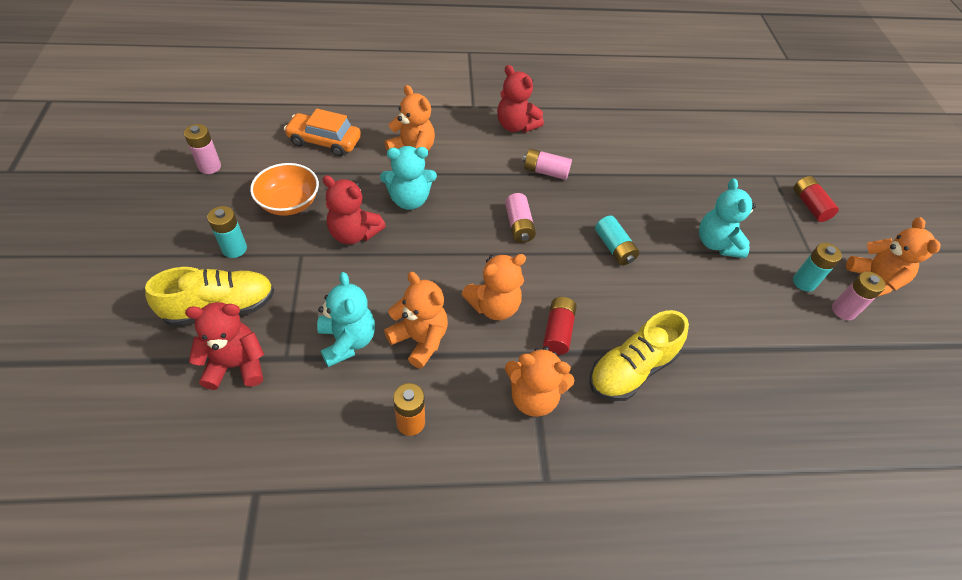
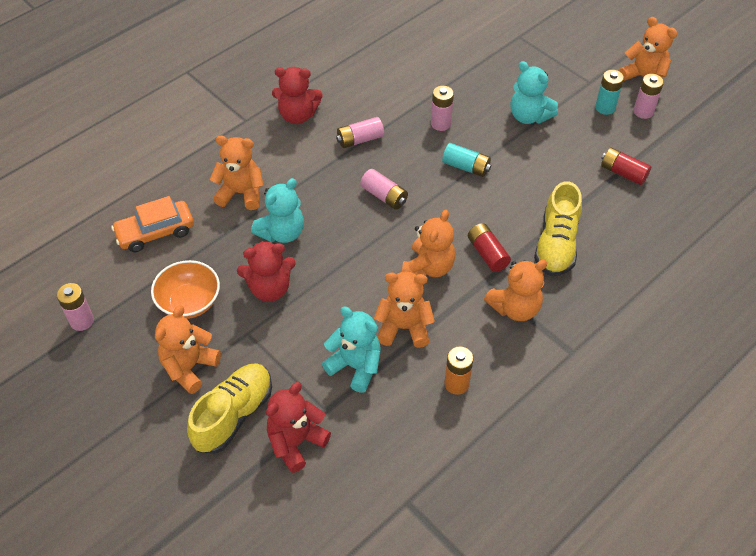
camera: 35 degrees left, 0 degrees up
(234, 249) = (189, 367): turquoise battery -> orange teddy bear
(627, 201) = (440, 124): none -> pink battery
(809, 205) = (562, 45): red battery -> red battery (623, 173)

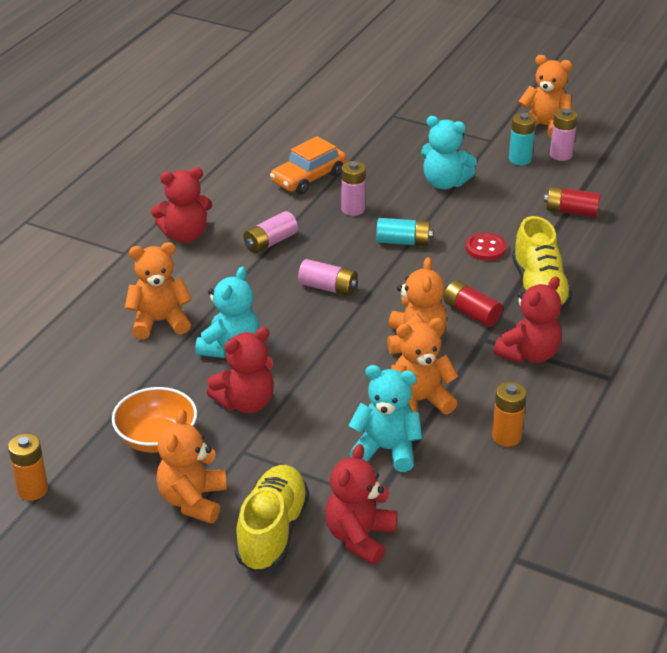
camera: 20 degrees left, 15 degrees down
(82, 321) = (32, 490): pink battery -> orange battery
(155, 232) = (76, 382): orange car -> orange car (308, 178)
(515, 308) = (529, 354): orange teddy bear -> red teddy bear
(531, 192) = (485, 248): none -> red button

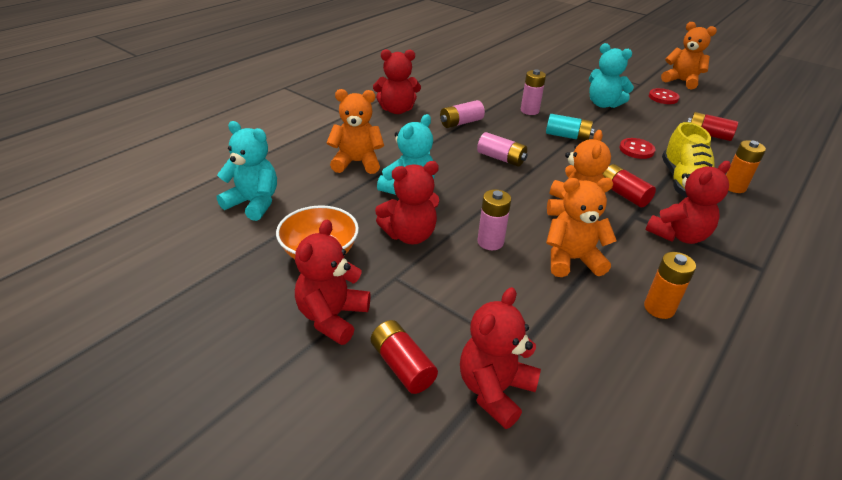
camera: 10 degrees right, 0 degrees up
(32, 490) = (188, 279): orange battery -> orange battery (733, 187)
(193, 500) = (332, 317): orange teddy bear -> red teddy bear
(272, 532) = (402, 366): yellow shoe -> red battery
(308, 178) = (499, 88): orange car -> none
(386, 449) = (535, 300): turquoise teddy bear -> turquoise teddy bear (253, 203)
(520, 159) = (663, 97): turquoise battery -> red button
(561, 155) = (696, 99): pink battery -> pink battery (490, 242)

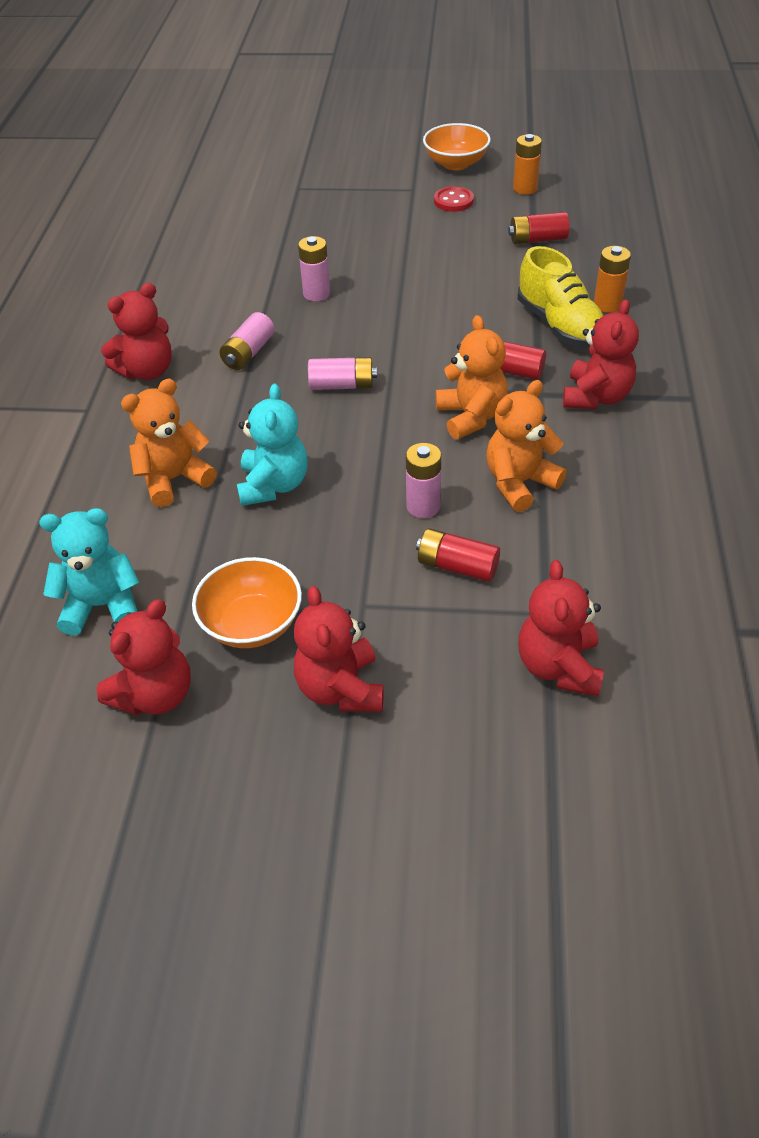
camera: 30 degrees left, 10 degrees up
(402, 366) = (457, 695): red battery -> red battery (457, 566)
(409, 235) = (331, 545): red teddy bear -> red teddy bear (155, 694)
(567, 136) = (391, 314): turquoise battery -> none
(603, 104) = (394, 243): turquoise teddy bear -> none
(636, 150) = (479, 298): red button -> none
(659, 308) = (634, 494): orange battery -> orange battery (525, 189)
(681, 81) = (456, 163): orange teddy bear -> orange bowl

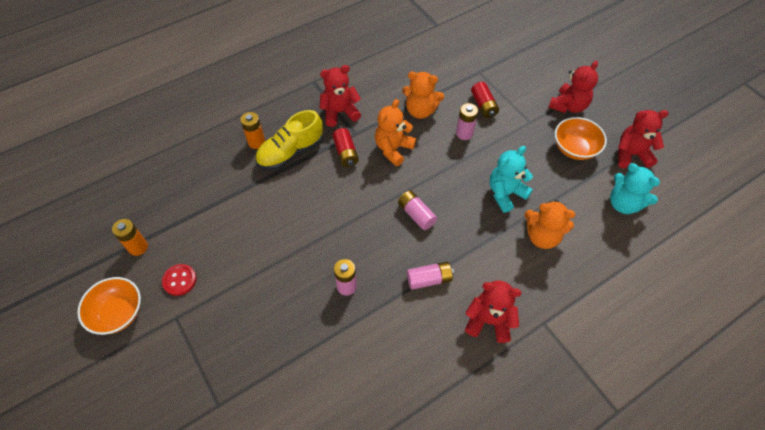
camera: 130 degrees left, 10 degrees up
(537, 239) = (205, 206): red battery -> none
(558, 666) = (497, 58): red teddy bear -> none
(559, 325) = (291, 152): yellow shoe -> yellow shoe turned 150 degrees counterclockwise

